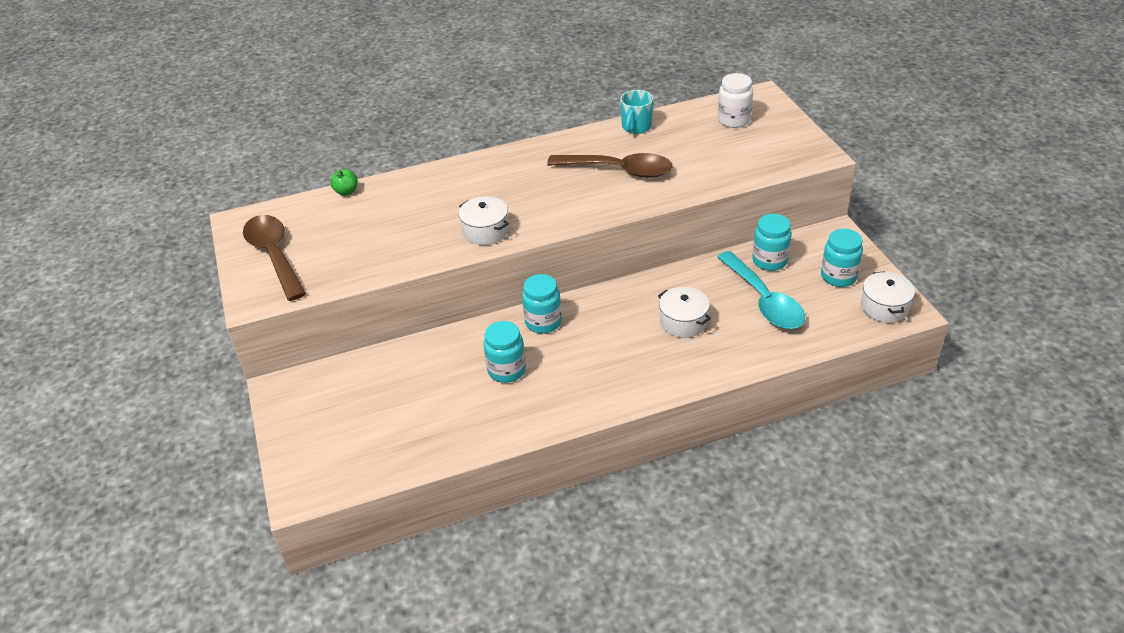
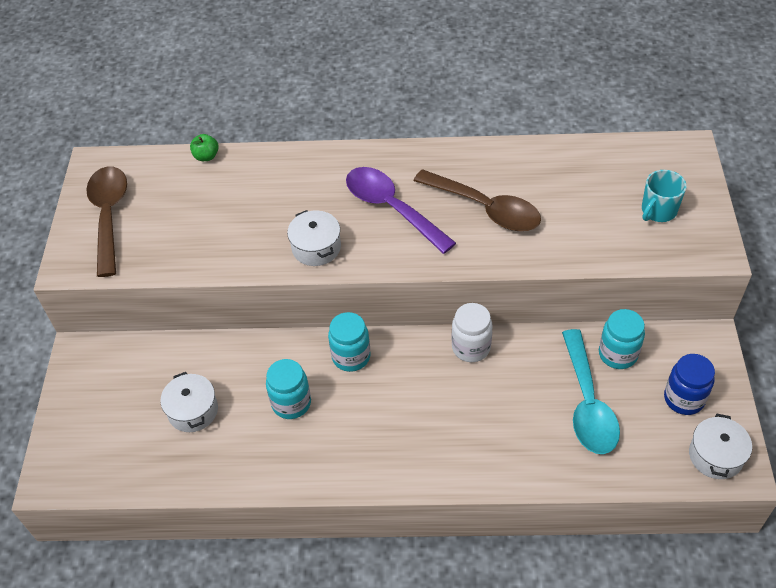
camera: 20 degrees right, 10 degrees up
(537, 189) = (391, 208): none -> purple spoon
(636, 127) = (530, 155): turquoise mug -> turquoise mug (658, 211)
(683, 322) = (490, 402): white pot -> white pot (193, 410)
(734, 120) = (641, 175): white jar -> white jar (471, 347)
(838, 276) = (684, 399): turquoise jar -> blue jar

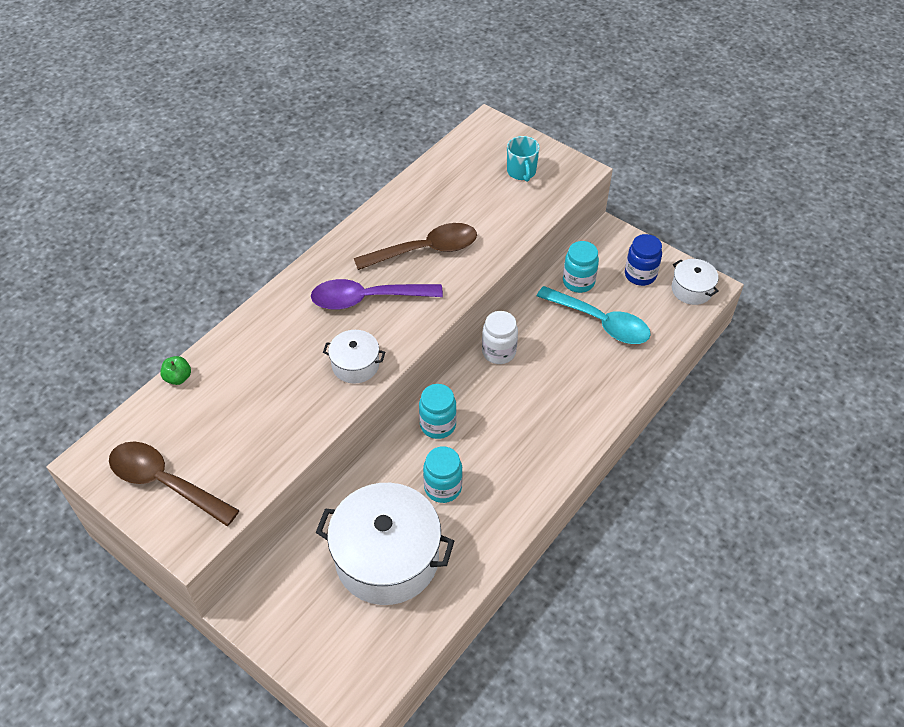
camera: 55 degrees left, 0 degrees up
(193, 410) = (387, 558): white pot -> white pot, size x2.07

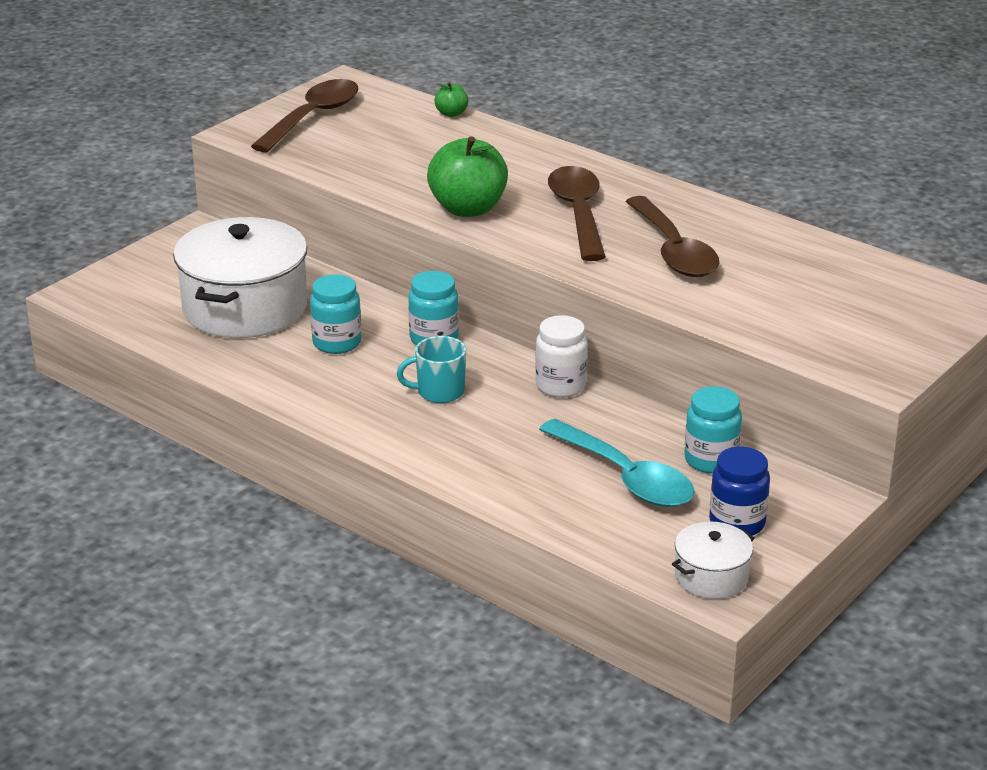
camera: 90 degrees right, 20 degrees down
(355, 365) = (468, 209): white pot -> green apple
(367, 299) = (578, 213): purple spoon -> brown spoon
(521, 172) = (862, 326): turquoise mug -> turquoise mug (439, 392)
(600, 322) = (626, 477): turquoise spoon -> turquoise spoon turned 75 degrees counterclockwise

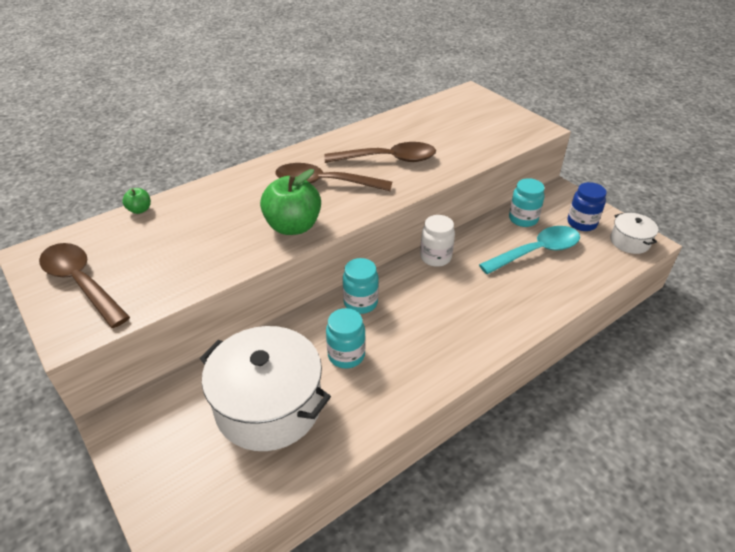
camera: 75 degrees left, 10 degrees up
(439, 392) = (428, 312): turquoise mug -> none

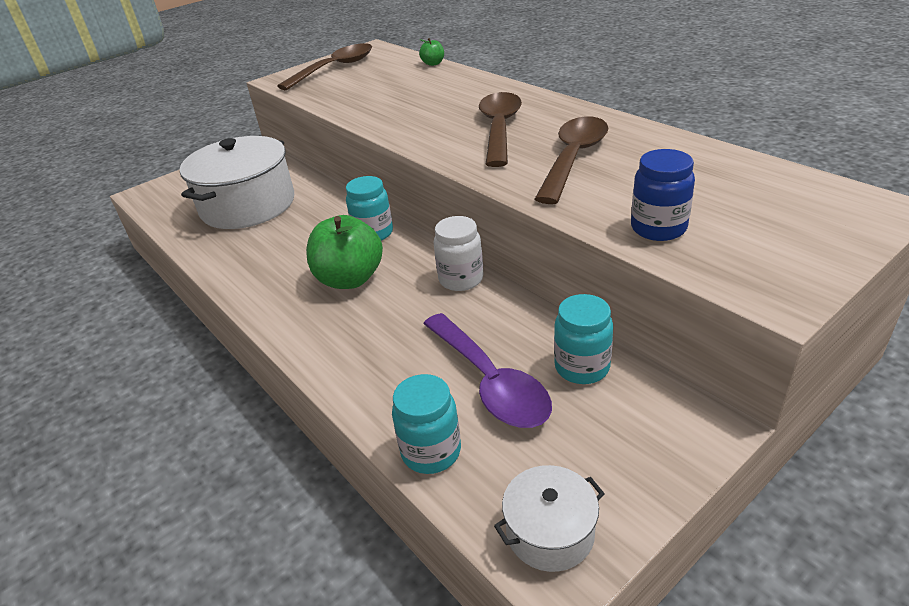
camera: 90 degrees right, 5 degrees down
(293, 226) = (411, 126): green apple -> green apple (350, 279)
(346, 355) = (297, 235): turquoise jar -> turquoise jar (431, 452)
(388, 159) = (573, 158): brown spoon -> brown spoon turned 150 degrees counterclockwise
(536, 251) = (490, 382): turquoise spoon -> purple spoon
(581, 223) = (595, 453): blue jar -> blue jar (658, 228)

